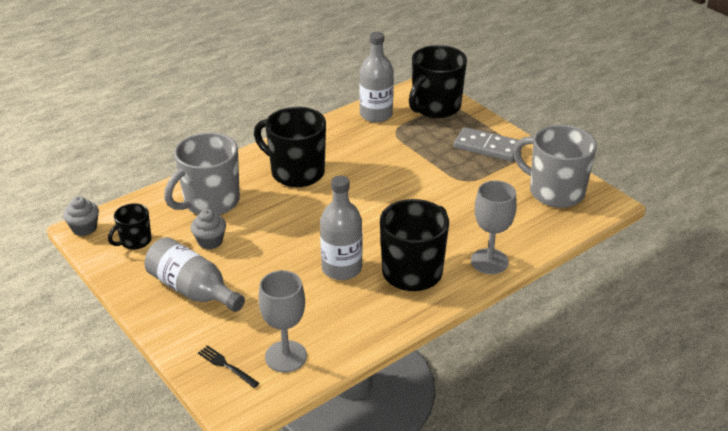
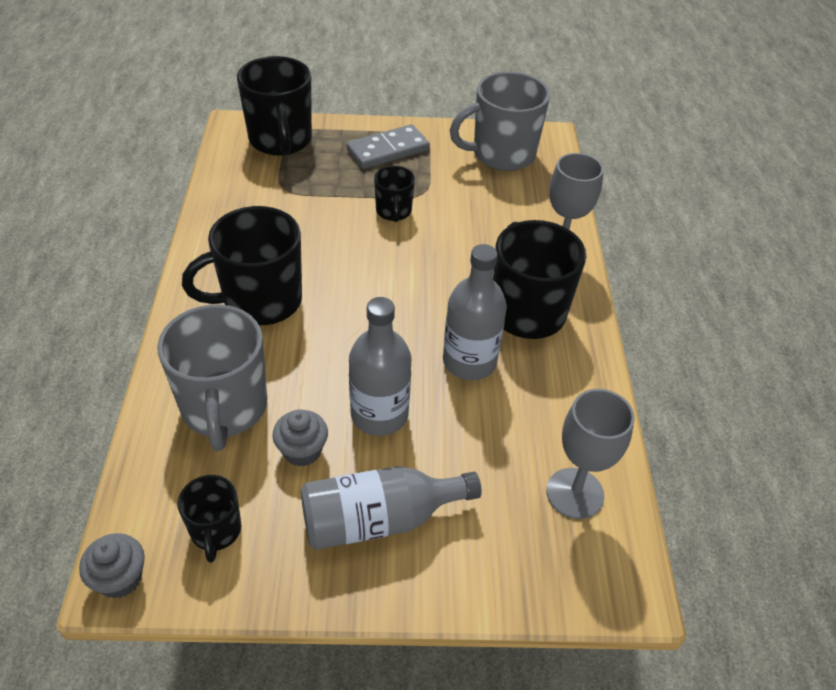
camera: 55 degrees left, 10 degrees up
(226, 365) = (547, 561): black fork -> none
(376, 114) = (237, 184): grey bottle -> grey bottle (379, 414)
(432, 178) = (393, 211): none -> black mug

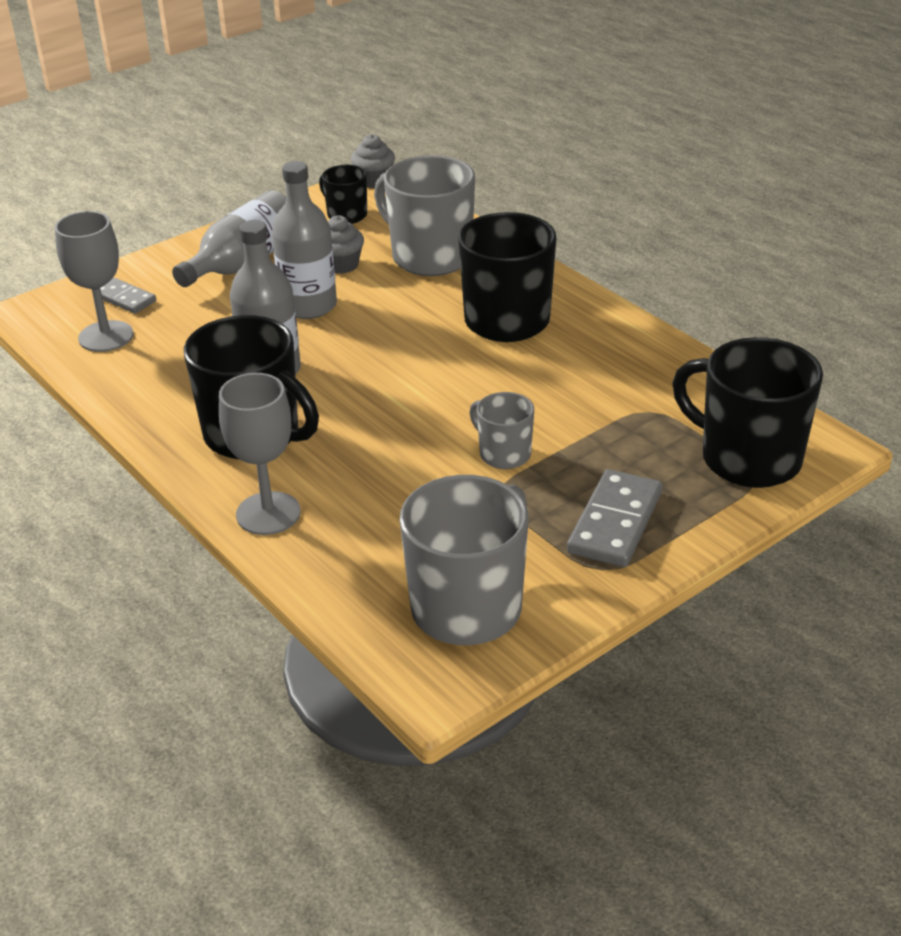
camera: 145 degrees right, 10 degrees down
(393, 211) = (503, 454): black mug -> grey mug
(527, 542) = (125, 299): none -> grey domino

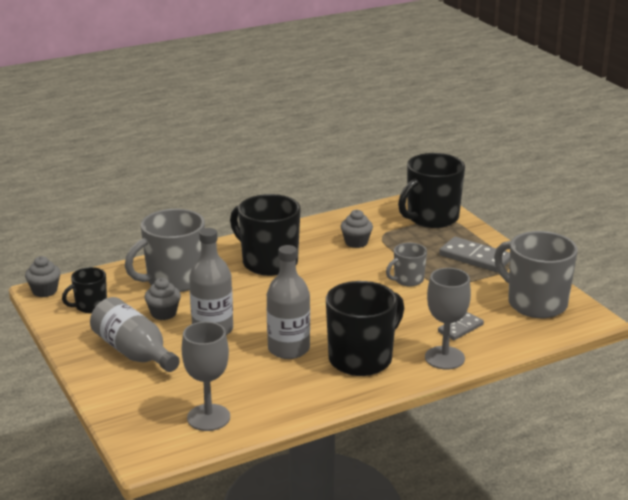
camera: 80 degrees left, 10 degrees down
(125, 299) = (155, 408): grey domino -> grey domino (460, 328)
(611, 388) = (356, 242): none -> grey cupcake

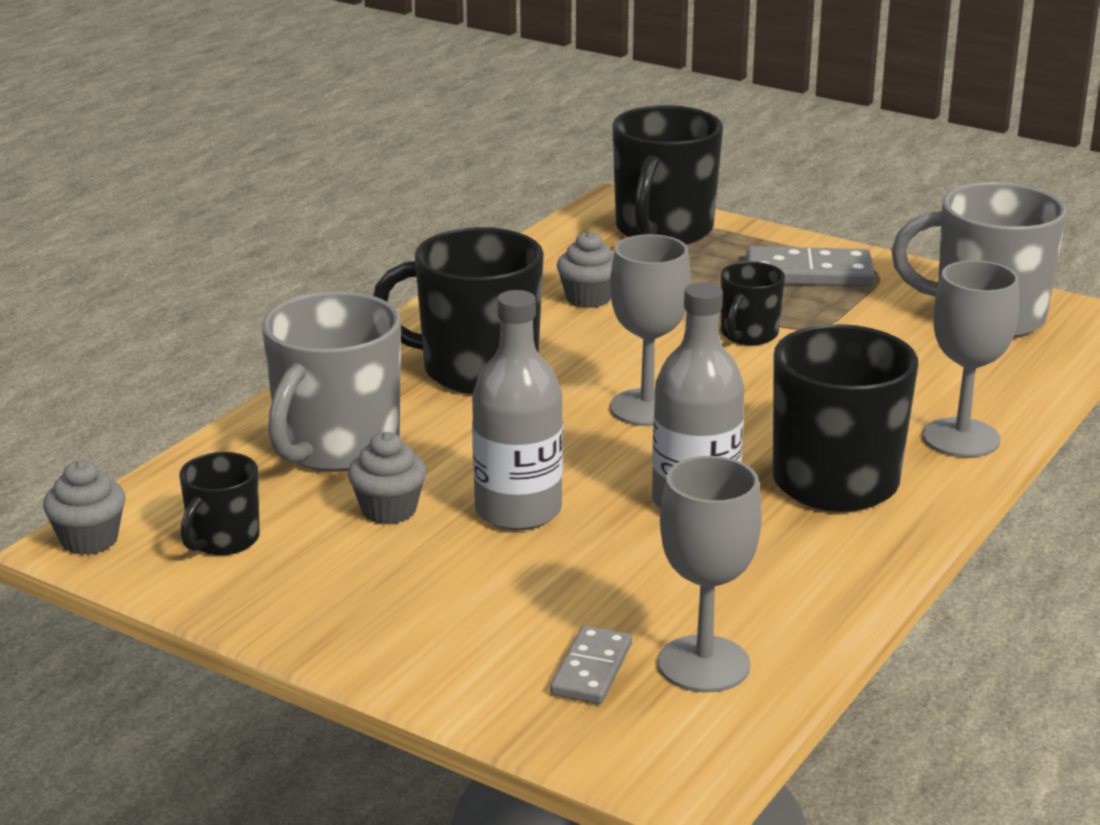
camera: 30 degrees left, 0 degrees up
(134, 352) = (418, 596): grey bottle -> none
(319, 301) = (647, 408): none -> grey goblet
(407, 280) = (748, 335): grey mug -> black mug
(460, 328) = (926, 386): grey domino -> grey domino (592, 669)

